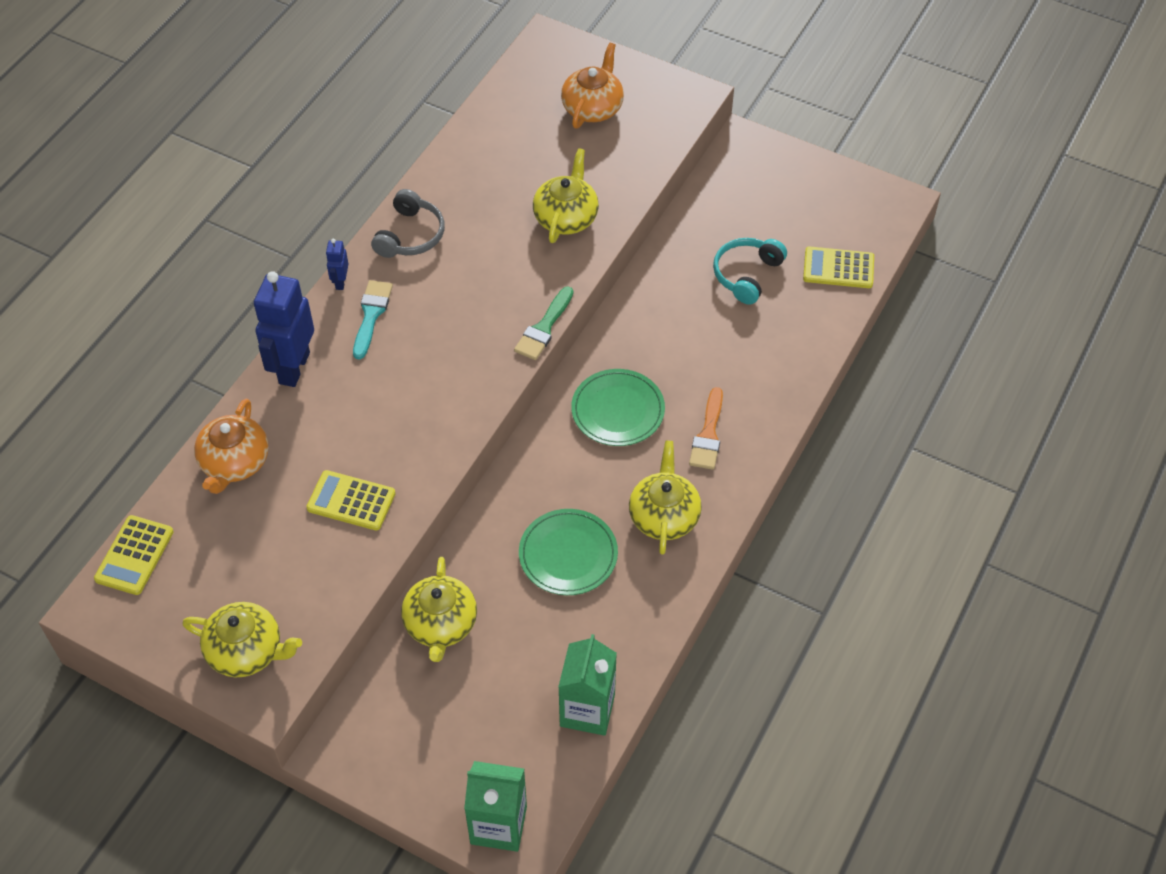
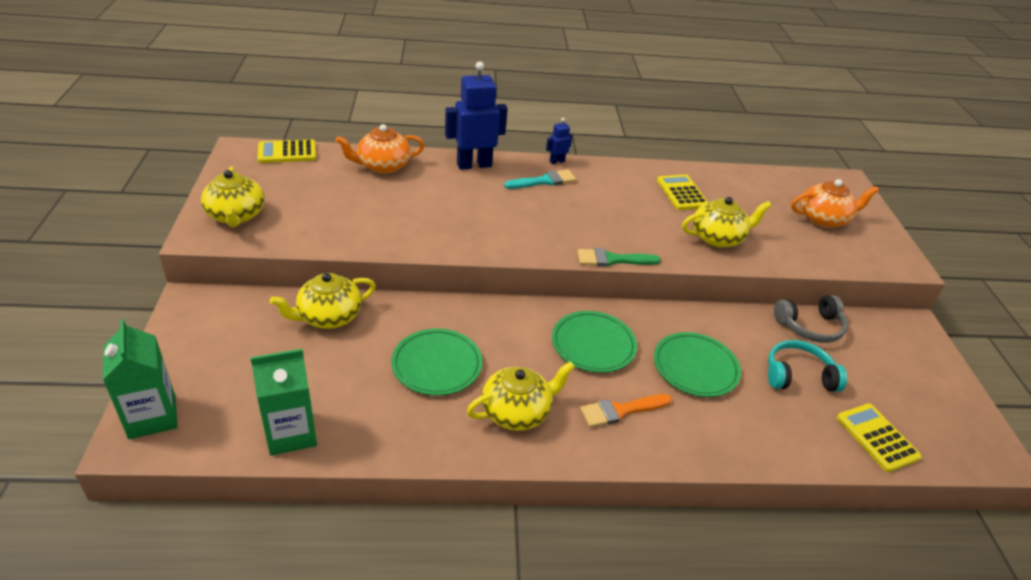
camera: 55 degrees right, 15 degrees down
(351, 501) = (387, 220): yellow calculator -> yellow calculator (682, 193)
(410, 235) = (622, 176): grey headphones -> grey headphones (810, 326)
(692, 346) = (695, 367): none -> green plate

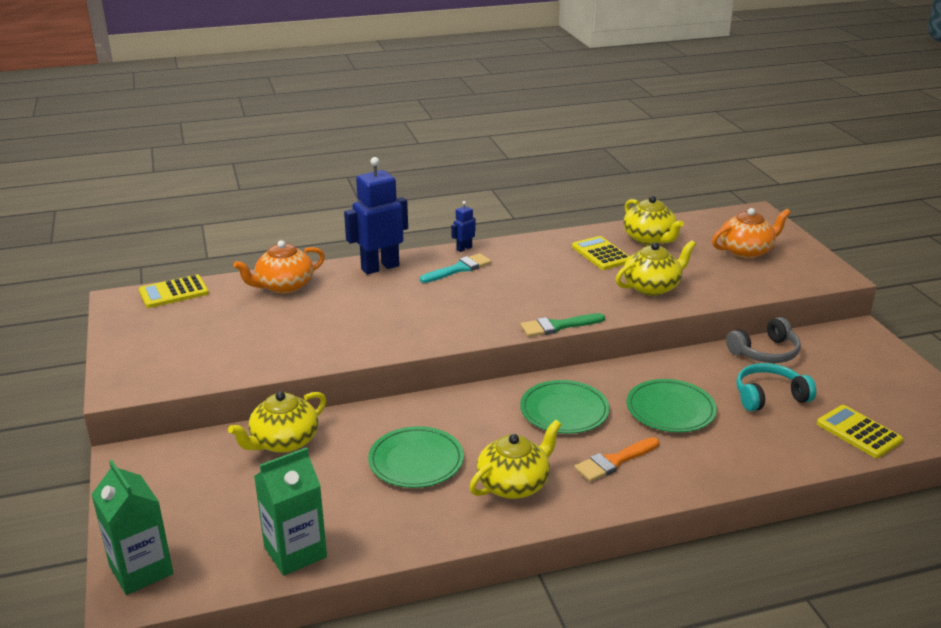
camera: 10 degrees left, 10 degrees down
(236, 215) = (149, 362): yellow teapot -> yellow teapot (649, 239)

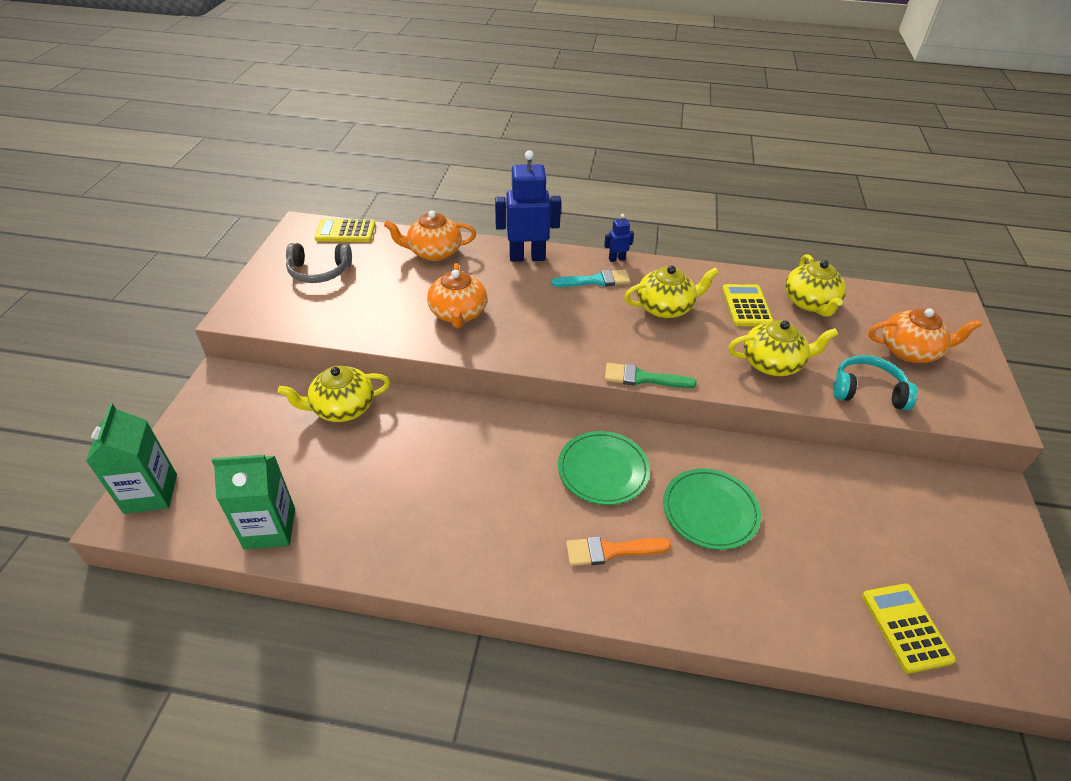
camera: 25 degrees right, 15 degrees up
(352, 326) = (458, 313): none -> orange teapot
(416, 461) = (432, 473): green plate -> none
(514, 484) = (498, 536): yellow teapot -> yellow teapot (665, 307)
(765, 352) = (862, 478): grey headphones -> grey headphones (319, 271)
(769, 396) = (829, 537): turquoise headphones -> turquoise headphones (867, 391)

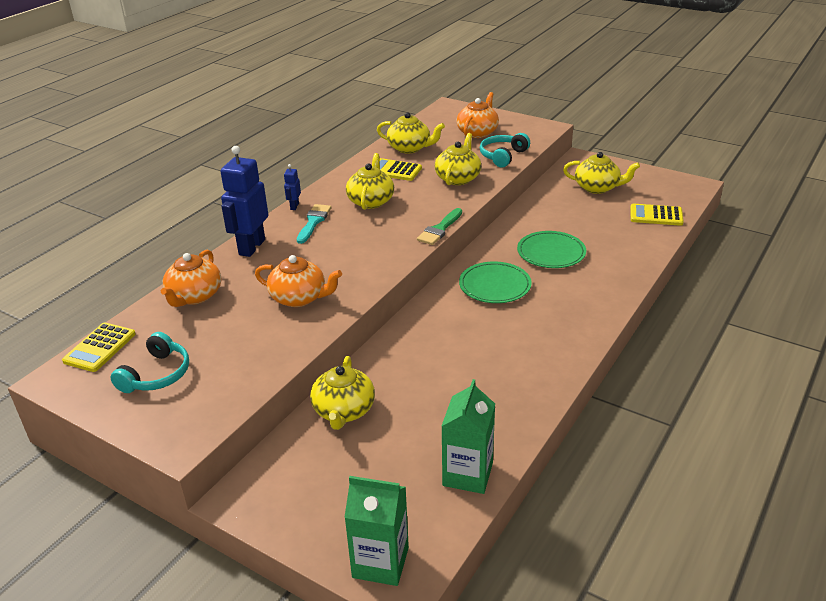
camera: 65 degrees left, 10 degrees down
(319, 271) = (156, 374): grey headphones -> turquoise headphones
(611, 551) = (566, 300): orange brush -> none
(926, 531) = (597, 187): none -> yellow teapot

